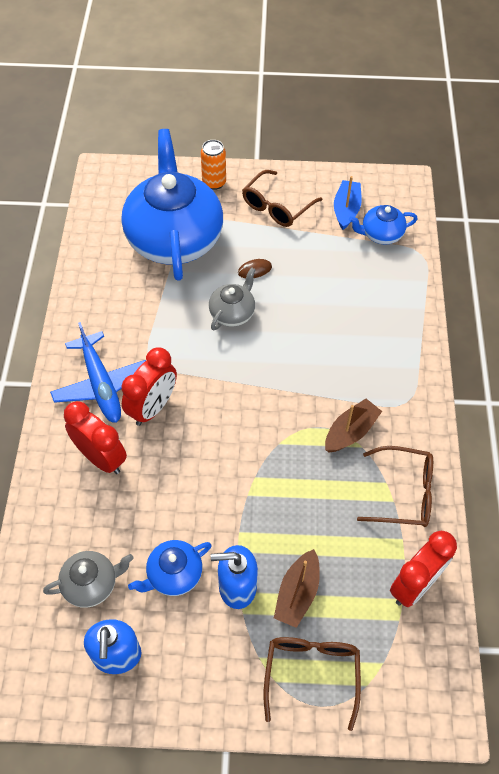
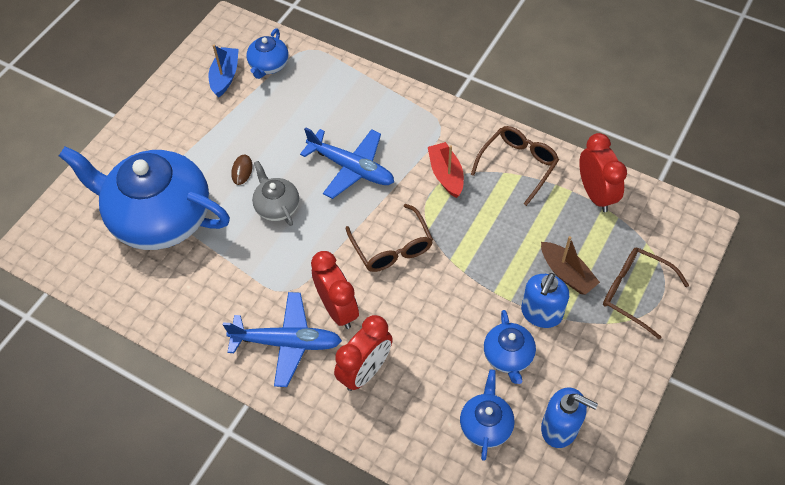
camera: 60 degrees left, 0 degrees up
(91, 584) = (486, 425): grey teapot -> blue teapot
(101, 458) = (365, 371): red clock -> red clock turned 150 degrees clockwise
(214, 182) = (117, 159): orange can -> none
(276, 207) = (183, 124): brown glasses -> brown glasses (392, 247)
(308, 349) = (351, 168): none -> blue plane
(346, 210) = (225, 76): blue boat -> blue boat turned 60 degrees clockwise
(350, 432) = (446, 175): brown boat -> red boat

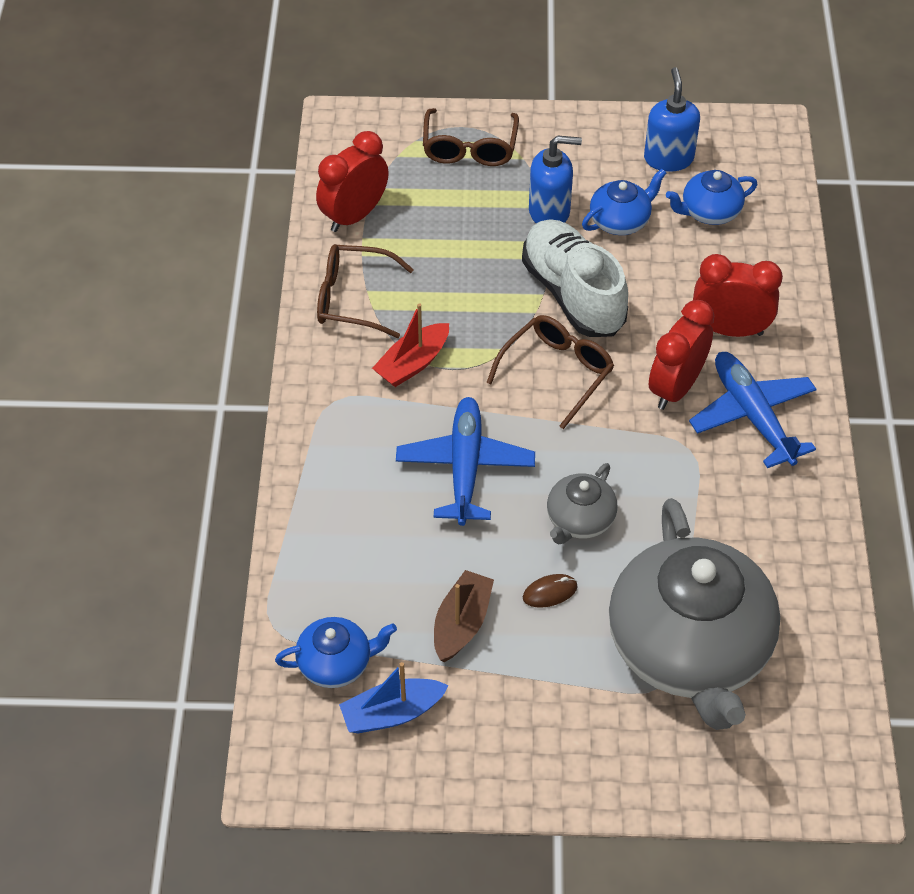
camera: 120 degrees left, 5 degrees down
(160, 217) = (689, 649): blue teapot -> grey teapot
(454, 289) = (573, 294): none -> white shoe
(566, 273) = (483, 207): brown boat -> brown boat (461, 623)

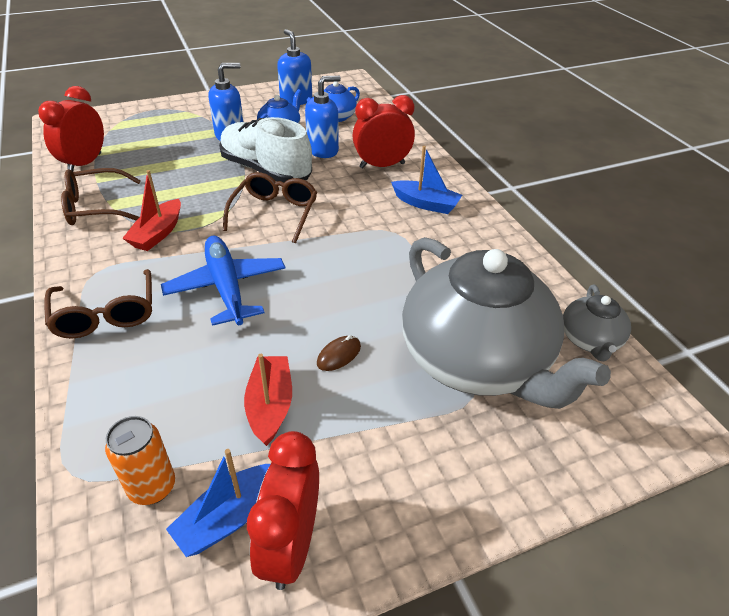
camera: 25 degrees left, 10 degrees down
(336, 663) = (152, 487): blue teapot -> orange can
(461, 623) = (270, 405): brown boat -> red boat
(469, 148) = (162, 118): brown glasses -> brown glasses (106, 315)
(579, 520) = (337, 297): grey teapot -> grey teapot (590, 340)
(663, 276) = (323, 150): none -> blue soap dispenser
(675, 388) = (364, 202): red clock -> red clock (291, 545)
(753, 416) = (426, 204): blue plane -> blue boat

